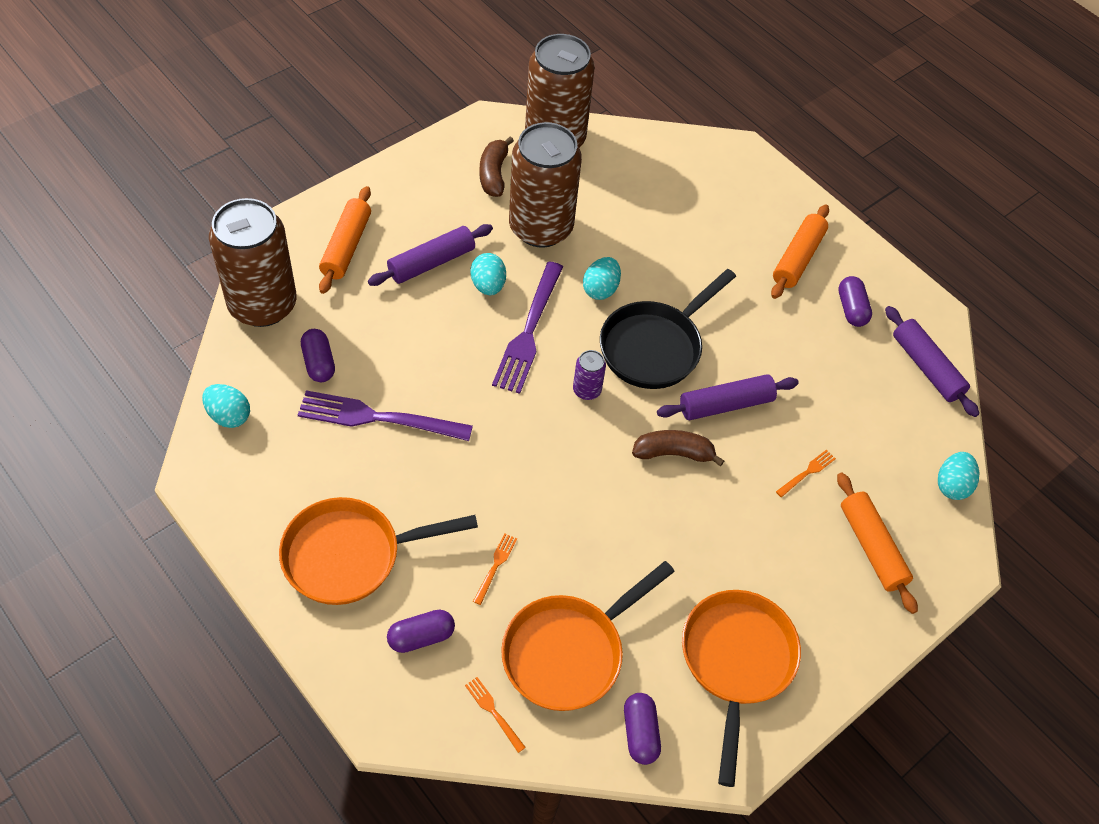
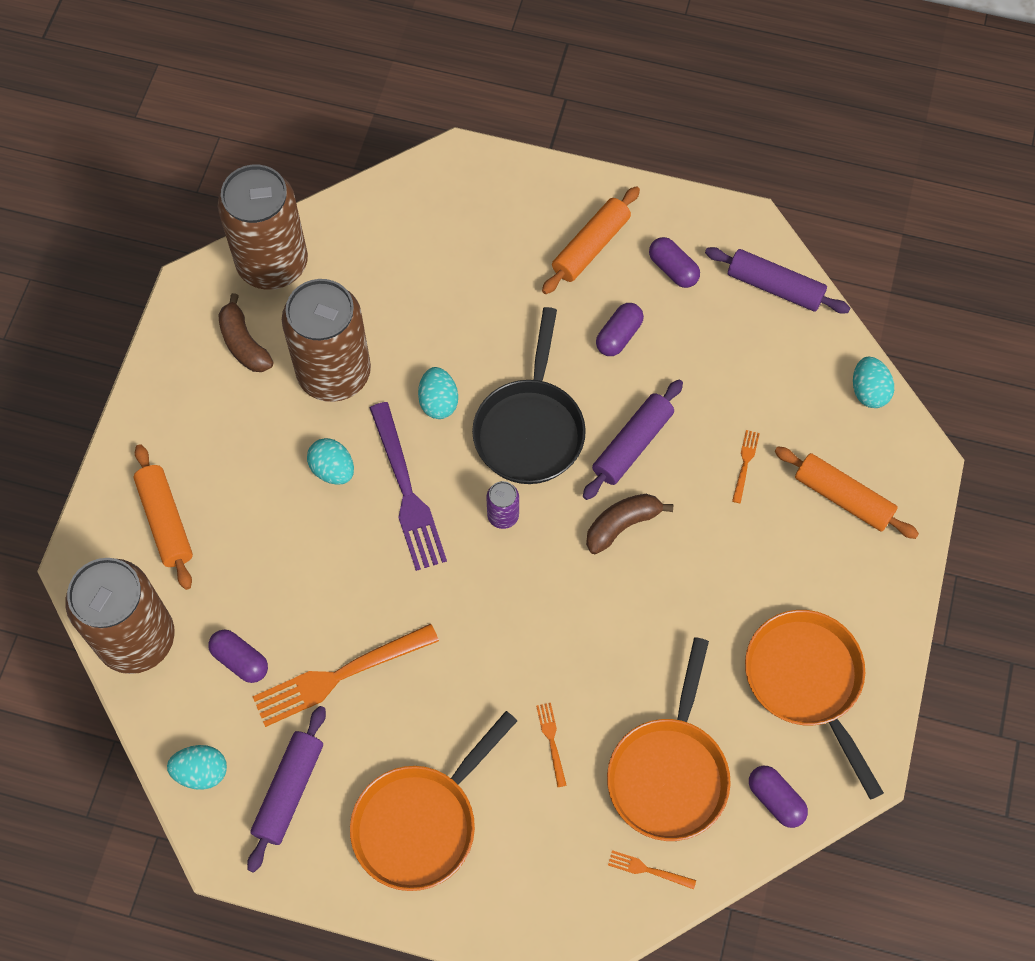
camera: 30 degrees left, 10 degrees up
(377, 418) = (339, 676): purple fork -> orange fork
(421, 637) = (539, 850): purple capsule -> purple capsule (618, 336)
(431, 263) = (261, 482): purple rolling pin -> purple rolling pin (289, 791)
(797, 258) = (590, 247): orange rolling pin -> orange rolling pin turned 45 degrees clockwise

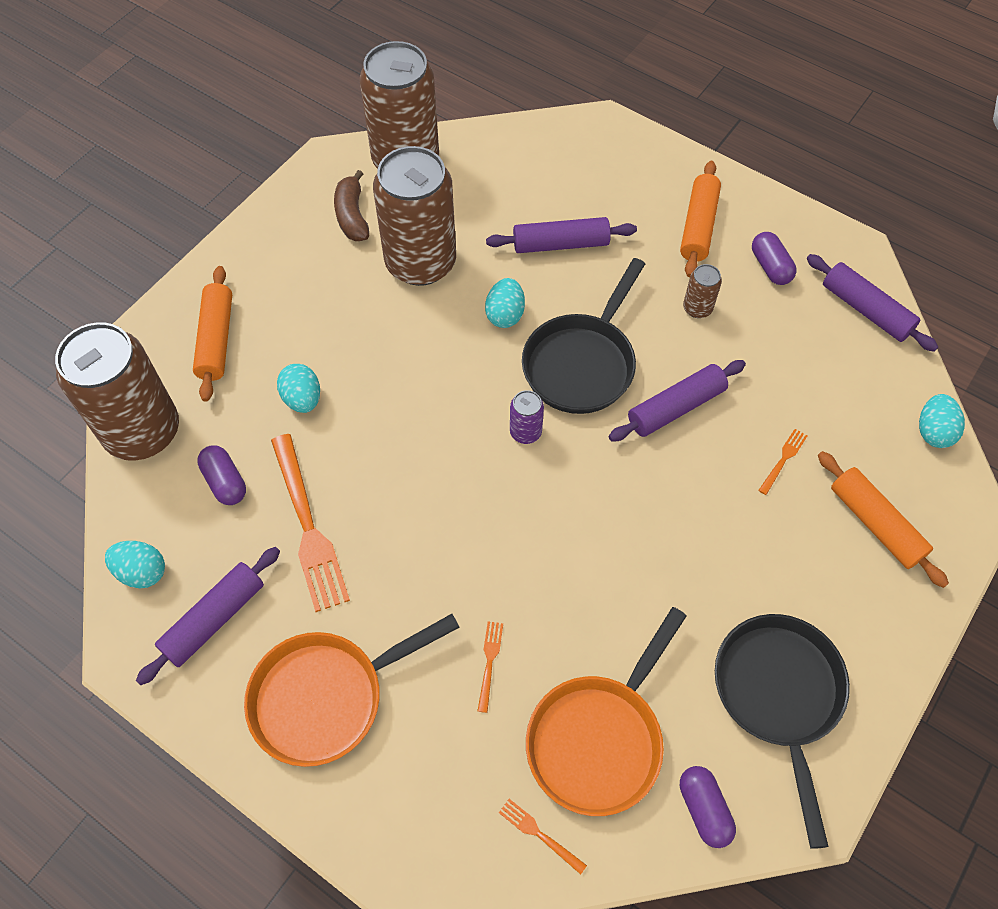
camera: 20 degrees right, 5 degrees down
(333, 470) = (384, 342): turquoise egg -> turquoise egg (302, 399)
(339, 676) = (309, 527): orange fork -> orange fork turned 105 degrees counterclockwise
(407, 492) = (444, 383): purple fork -> none
(464, 308) = (560, 244): none -> purple rolling pin
(590, 247) = (698, 226): orange rolling pin -> orange rolling pin turned 45 degrees counterclockwise
(618, 336) = (697, 308): purple capsule -> brown can
(622, 525) = (639, 477): brown banana -> none
(806, 681) = (778, 695): orange pan -> black pan

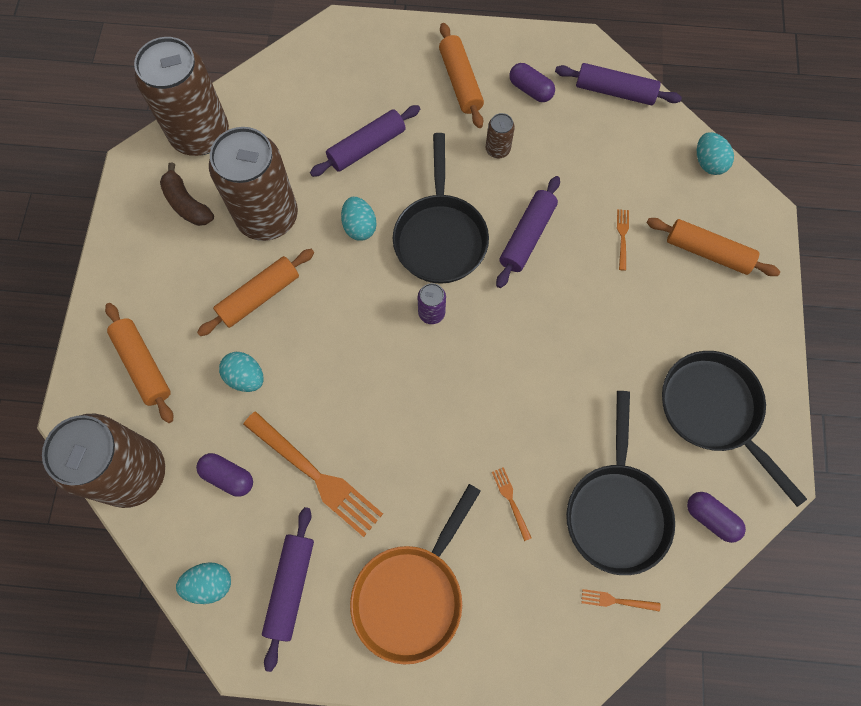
camera: 30 degrees left, 10 degrees up
(364, 331) = (259, 296): none -> orange rolling pin
(599, 739) = (616, 511): orange pan -> black pan

